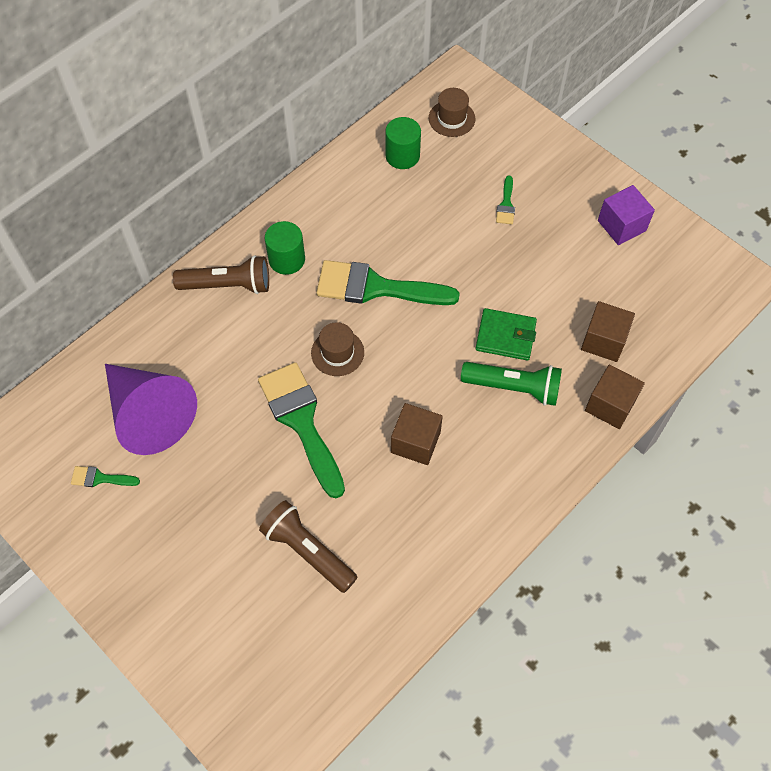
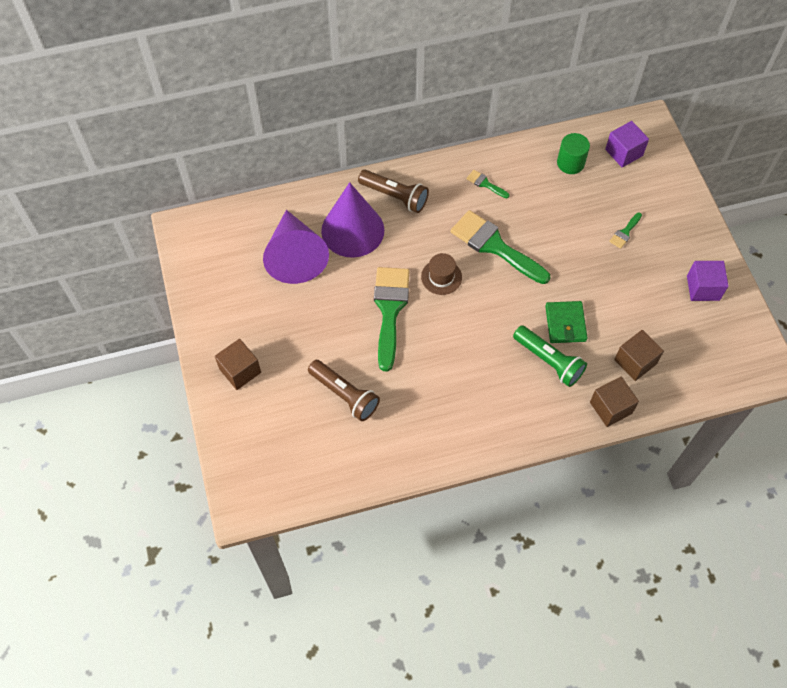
camera: 30 degrees right, 0 degrees up
(100, 478) = (242, 281): green brush -> green brush (485, 184)
(201, 349) = (352, 230): none -> purple cone
(287, 259) = (445, 198): green cylinder -> none
(308, 551) = (344, 395): brown flashlight -> brown flashlight turned 150 degrees clockwise
(415, 442) = (458, 362): brown cube -> brown cube (240, 370)
(451, 118) = (624, 152): brown hat -> purple cube
(505, 336) = (565, 324): green wallet -> green wallet turned 45 degrees clockwise

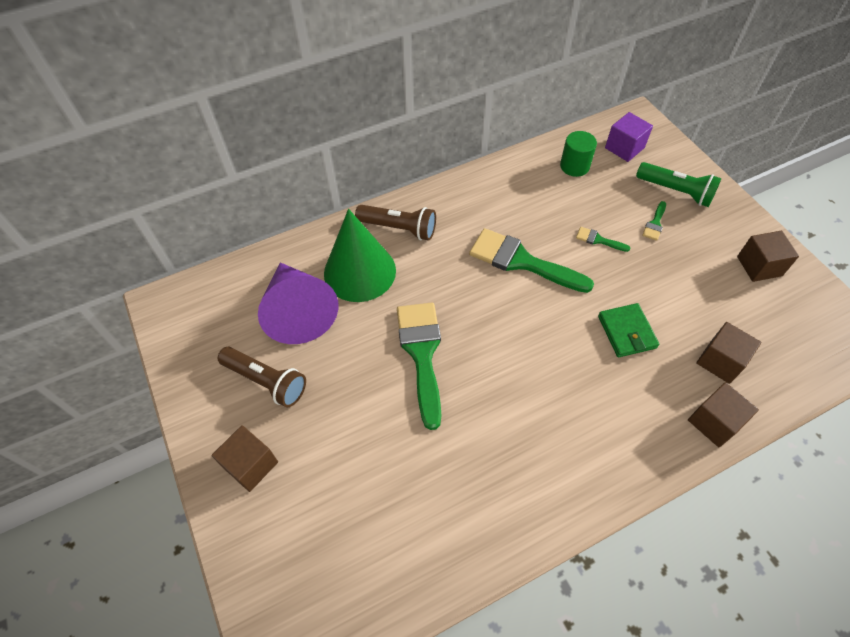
camera: 10 degrees left, 5 degrees down
(344, 395) = (389, 470): brown flashlight -> brown flashlight (266, 381)
(352, 230) = (360, 271): purple cone -> green cone
(441, 277) = (472, 305): brown hat -> none
(485, 184) = (493, 200): green brush -> green brush (598, 240)
(548, 361) = (622, 379): green flashlight -> green flashlight (675, 191)
(703, 288) = (759, 266): purple cube -> brown cube

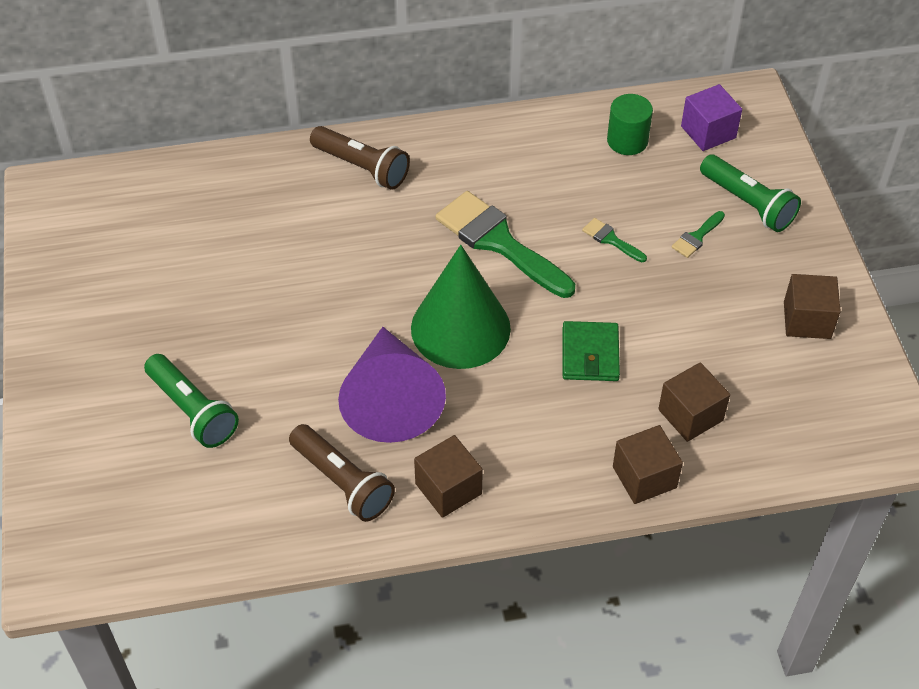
camera: 15 degrees right, 5 degrees down
(251, 465) = (89, 384): brown cube -> brown cube (448, 489)
(266, 381) = (136, 302): brown flashlight -> brown flashlight (342, 482)
(298, 311) = (201, 236): purple cone -> purple cone (390, 399)
(345, 465) = (192, 410): none -> green flashlight
(360, 271) = (292, 207): green cone -> green cone (460, 328)
(422, 353) = (328, 317): green brush -> none

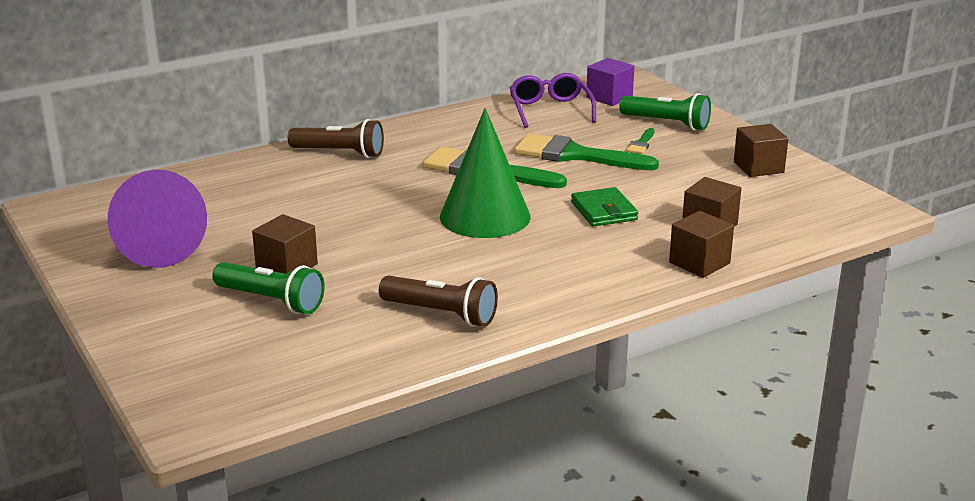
camera: 20 degrees left, 25 degrees down
(390, 399) = (452, 262): purple cone -> purple cone (155, 246)
(448, 489) = (539, 300): brown cube -> brown cube (286, 266)
(611, 239) = (575, 155): green brush -> green brush, size x2.29
(627, 141) = (550, 110): green cylinder -> purple glasses

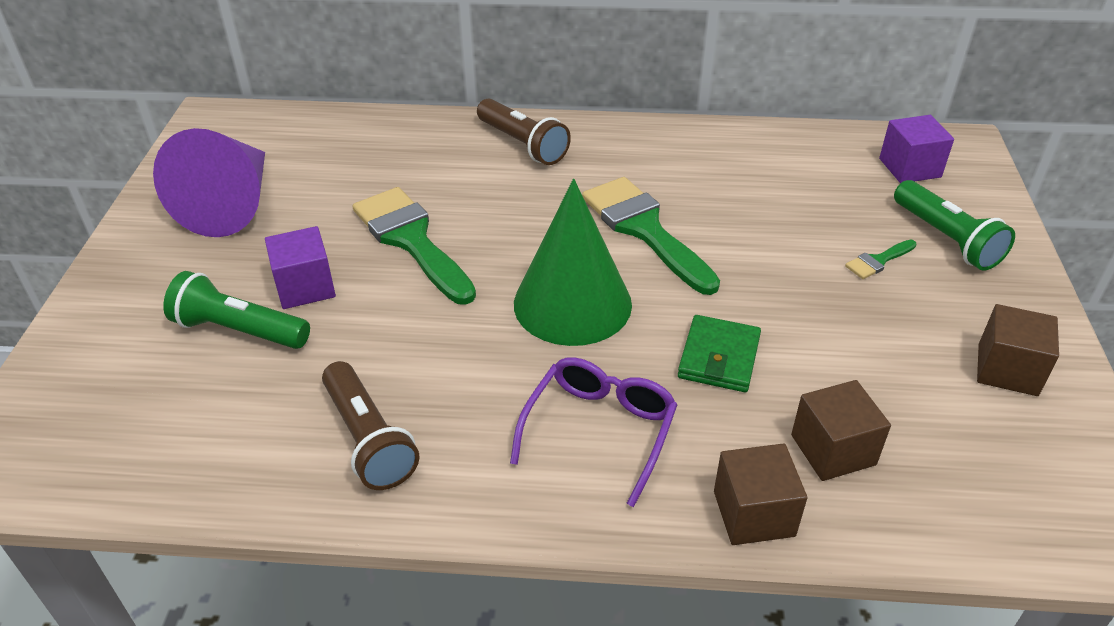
camera: 35 degrees right, 15 degrees up
(271, 301) = (239, 330): green flashlight -> green flashlight turned 135 degrees clockwise
(286, 266) = (305, 287): brown cube -> purple cube
(550, 110) = (815, 162): purple glasses -> purple glasses (599, 430)
(575, 155) = (774, 247): green brush -> green brush (411, 240)

